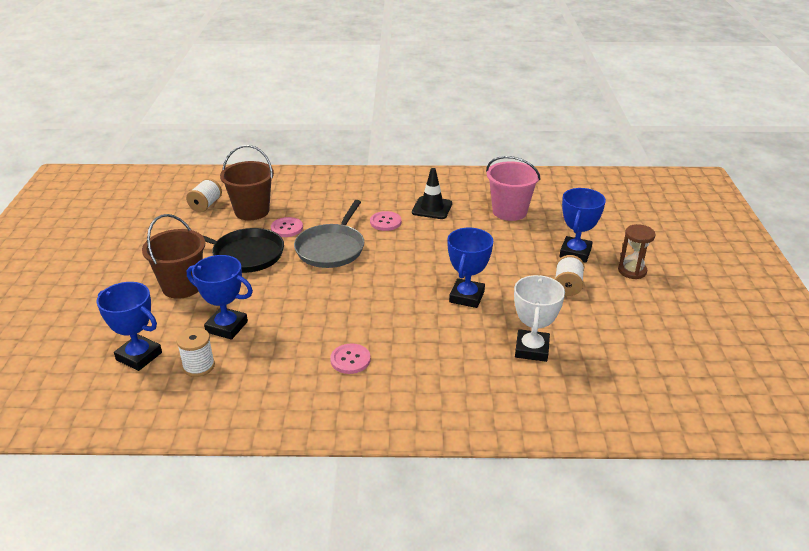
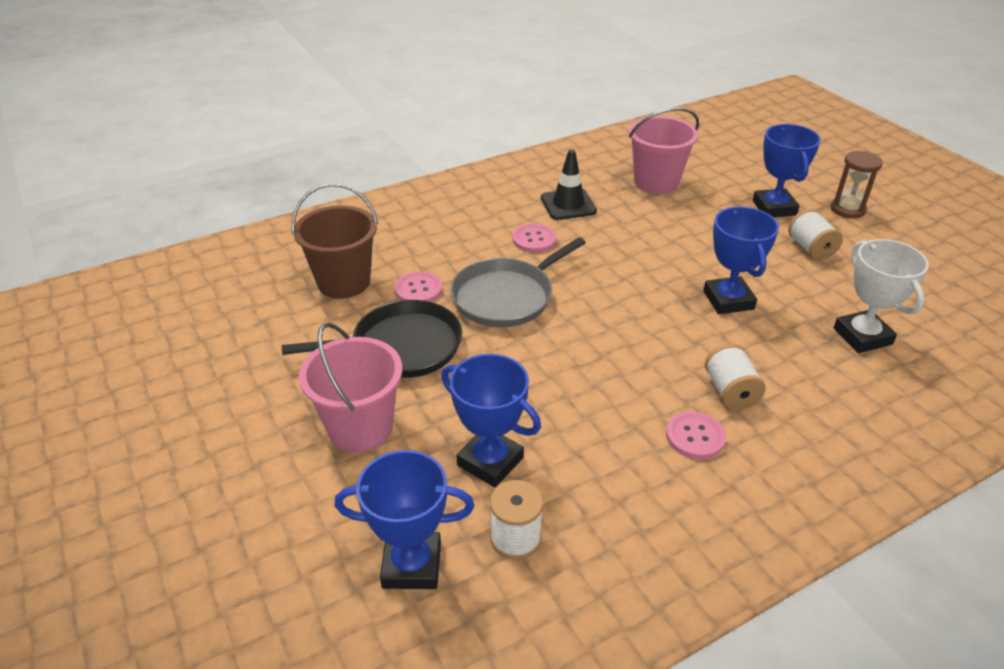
camera: 30 degrees left, 5 degrees up
(182, 286) = (360, 428): brown bucket -> pink bucket
(206, 205) = (266, 295): white spool -> white spool (730, 391)
(227, 327) = (490, 461): blue trophy -> blue trophy turned 45 degrees clockwise
(331, 248) = (506, 296): grey pan -> grey pan turned 60 degrees clockwise

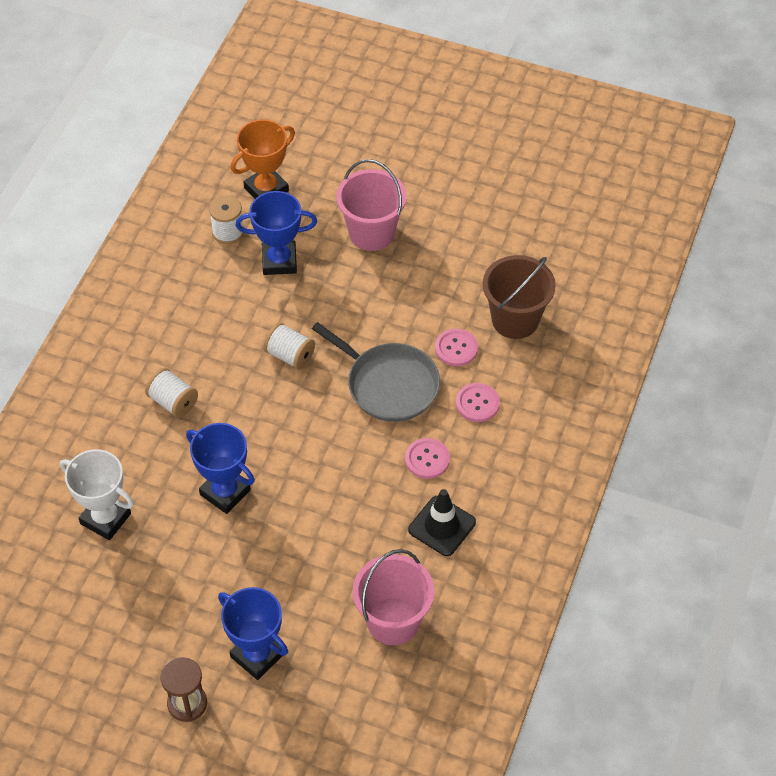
camera: 140 degrees right, 15 degrees up
(401, 347) = (412, 296): black pan -> none
(412, 565) = (266, 189): blue trophy -> orange trophy
(506, 296) = (388, 384): grey pan -> grey pan turned 120 degrees clockwise
(695, 437) = (174, 352): pink button -> pink button (477, 403)
(810, 248) = (193, 609): white spool -> white spool (290, 355)

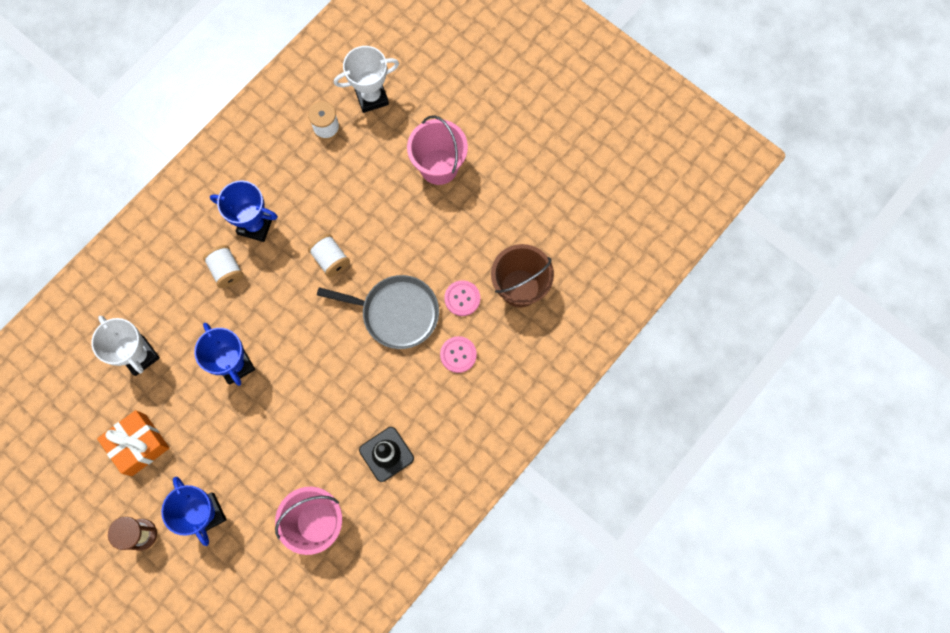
camera: 20 degrees right, 20 degrees up
(144, 610) = (139, 445): none -> orange gift
(266, 189) = (371, 97): orange trophy -> white trophy
(279, 261) = (356, 169): blue trophy -> blue trophy (255, 225)
(388, 384) = (396, 313): grey pan -> grey pan turned 45 degrees counterclockwise
(427, 459) = (399, 391): pink button -> none

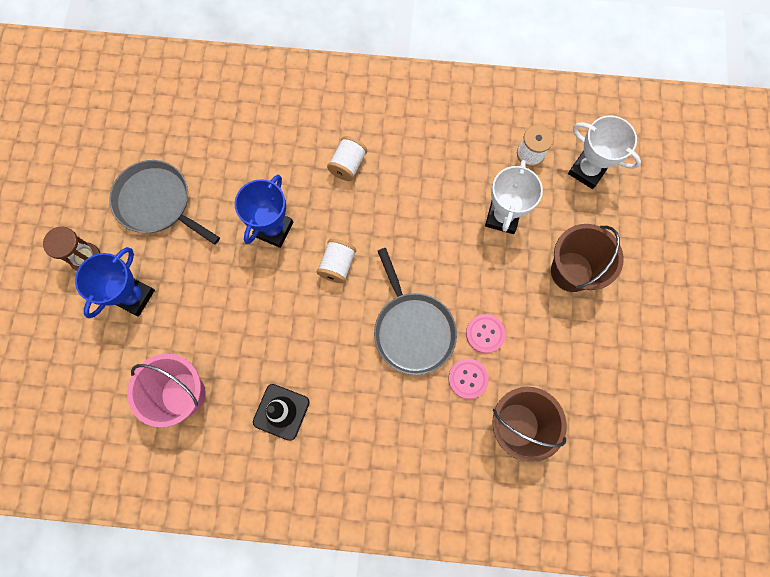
camera: 55 degrees right, 0 degrees up
(139, 356) = (230, 151): white trophy -> white trophy (502, 217)
(139, 445) = (157, 203): orange gift -> grey pan
(255, 225) = (402, 159): blue trophy -> none
(330, 259) = (419, 240): white spool -> white spool (337, 265)
(439, 166) = (571, 271): pink bucket -> brown bucket
(458, 355) = (414, 412): pink button -> pink button (485, 333)

